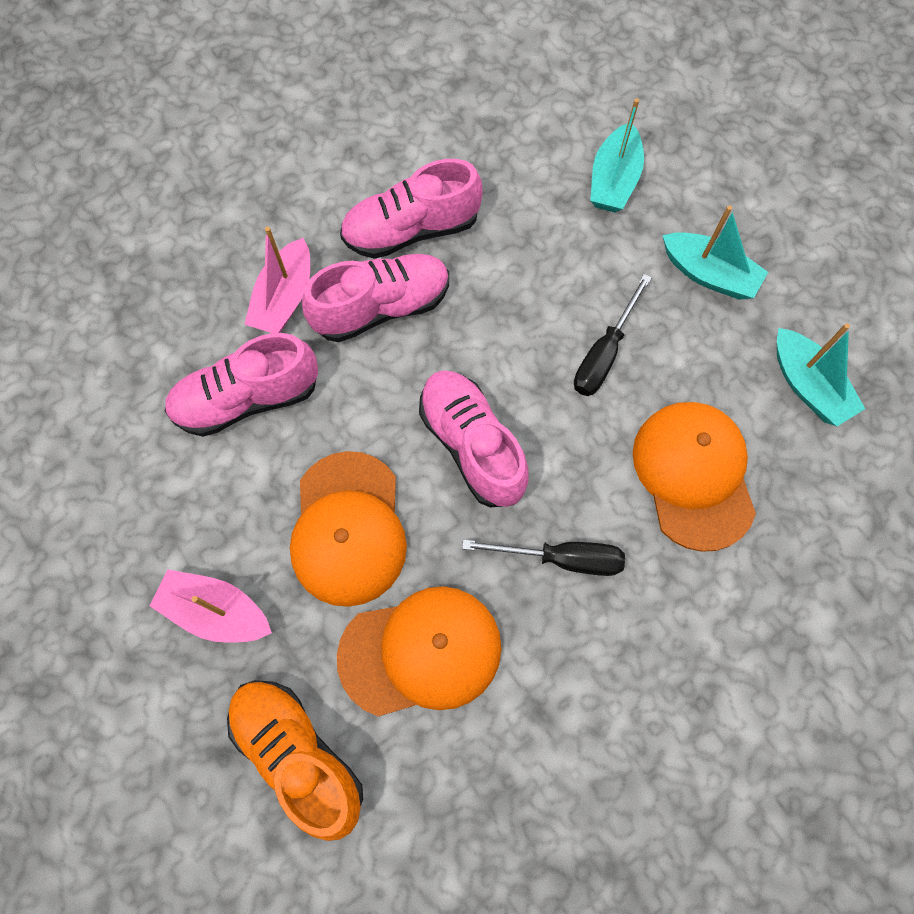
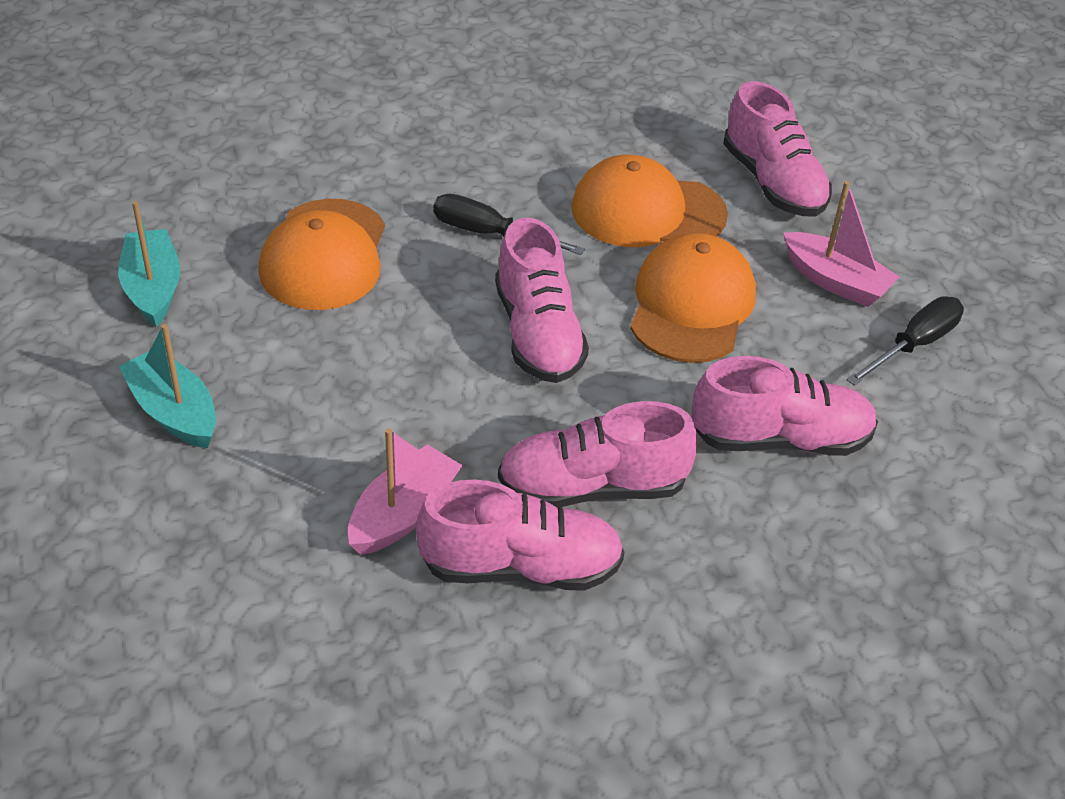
camera: 165 degrees left, 25 degrees down
(284, 298) = (714, 532): pink boat -> pink boat (403, 514)
(298, 755) = (773, 183): orange shoe -> pink shoe
(604, 353) = (350, 371): black screwdriver -> black screwdriver (914, 345)
(613, 180) = (213, 552): turquoise boat -> none

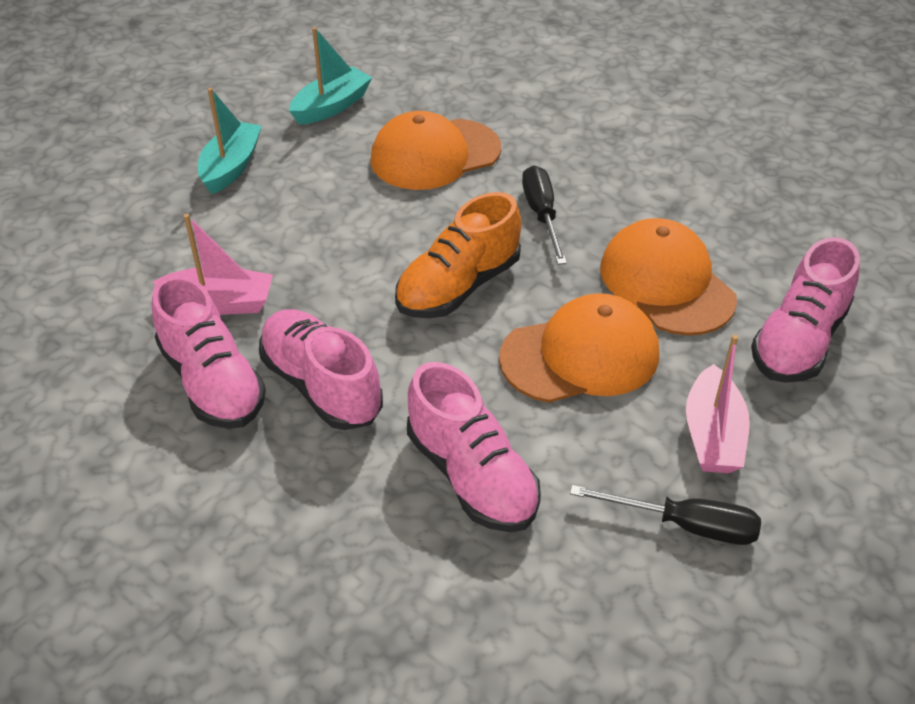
camera: 60 degrees right, 0 degrees up
(538, 334) = (458, 287): pink shoe -> orange shoe

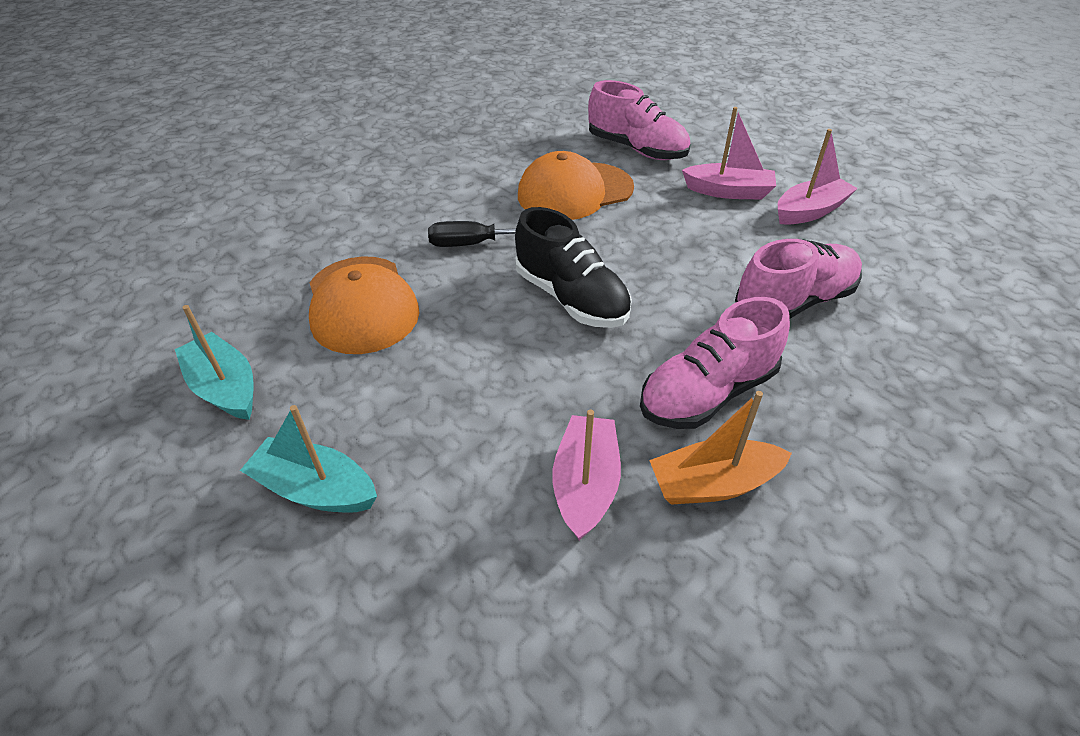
camera: 85 degrees left, 0 degrees up
(212, 382) = (713, 484): pink shoe -> orange boat
(458, 287) = (571, 298): orange shoe -> black shoe
(580, 355) = (656, 238): orange cap -> none
(685, 525) = (810, 211): black screwdriver -> pink boat

